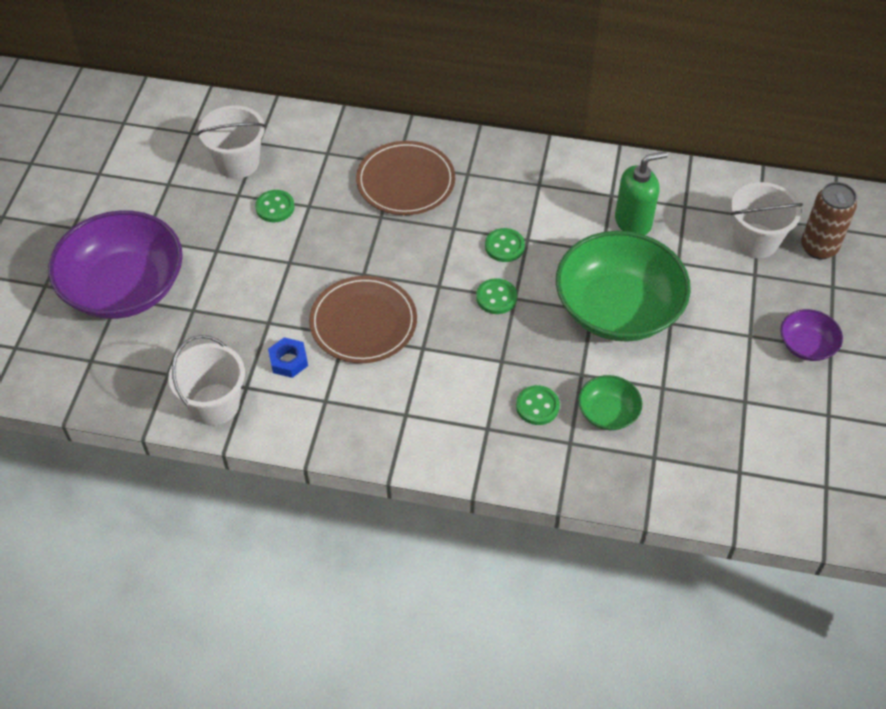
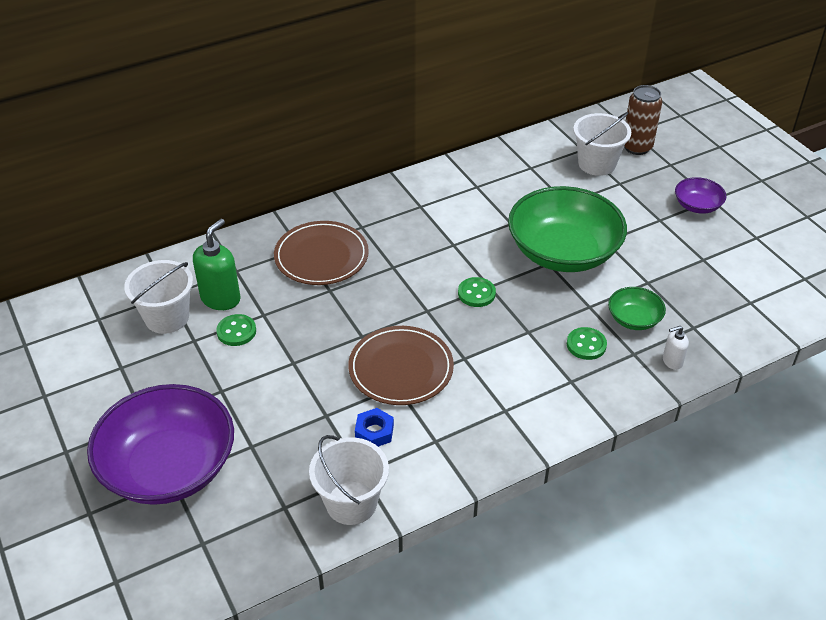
camera: 40 degrees left, 10 degrees down
(504, 246) = (443, 258): green button -> none
(596, 473) = (672, 361): none -> white soap dispenser
(633, 222) = (510, 194): green soap dispenser -> green soap dispenser (221, 298)

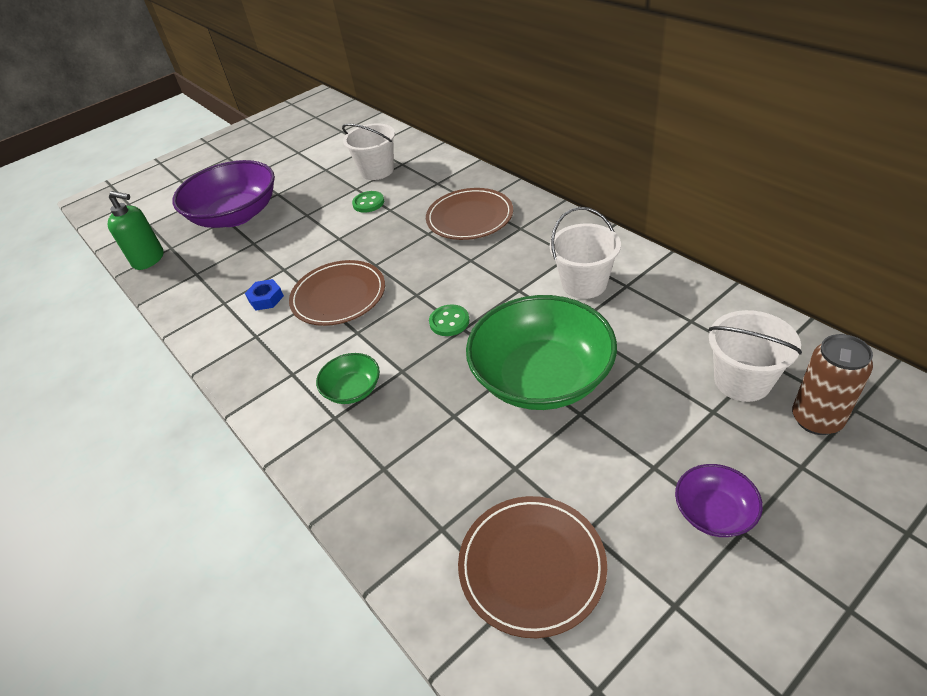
camera: 85 degrees right, 0 degrees up
(221, 298) = (403, 186): green soap dispenser -> green soap dispenser (149, 259)
(351, 503) = (195, 304): white bucket -> white bucket (584, 284)
(586, 345) = (390, 422): green button -> none
(634, 319) = (442, 461): green bowl -> green bowl (352, 389)
(672, 361) = (376, 510): white soap dispenser -> none
(726, 289) = (532, 566): none -> brown plate

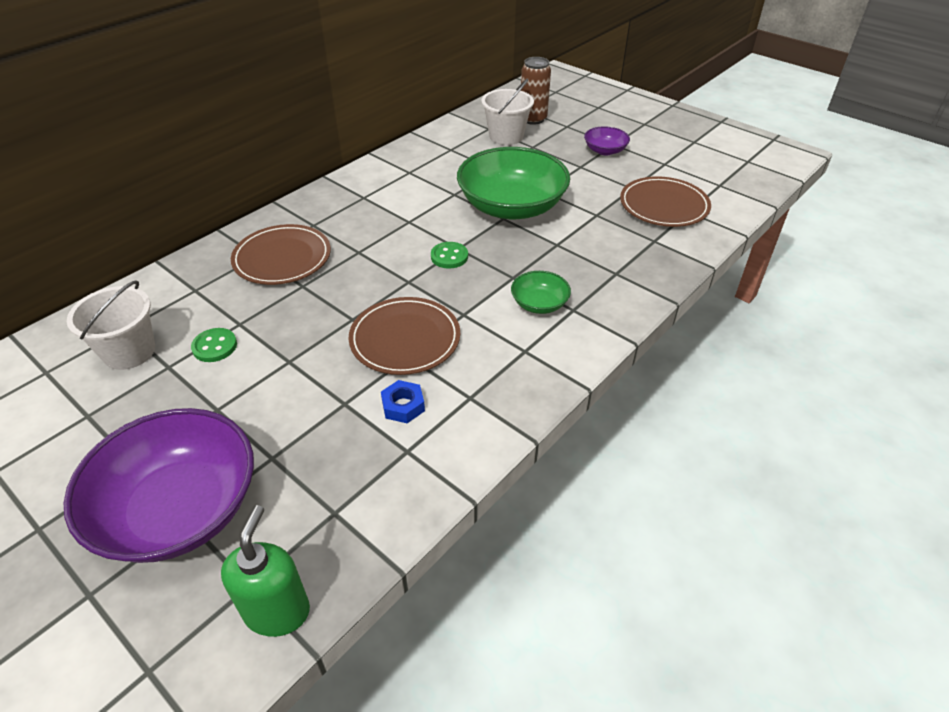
camera: 105 degrees left, 0 degrees up
(584, 284) = (404, 190): white bucket -> none

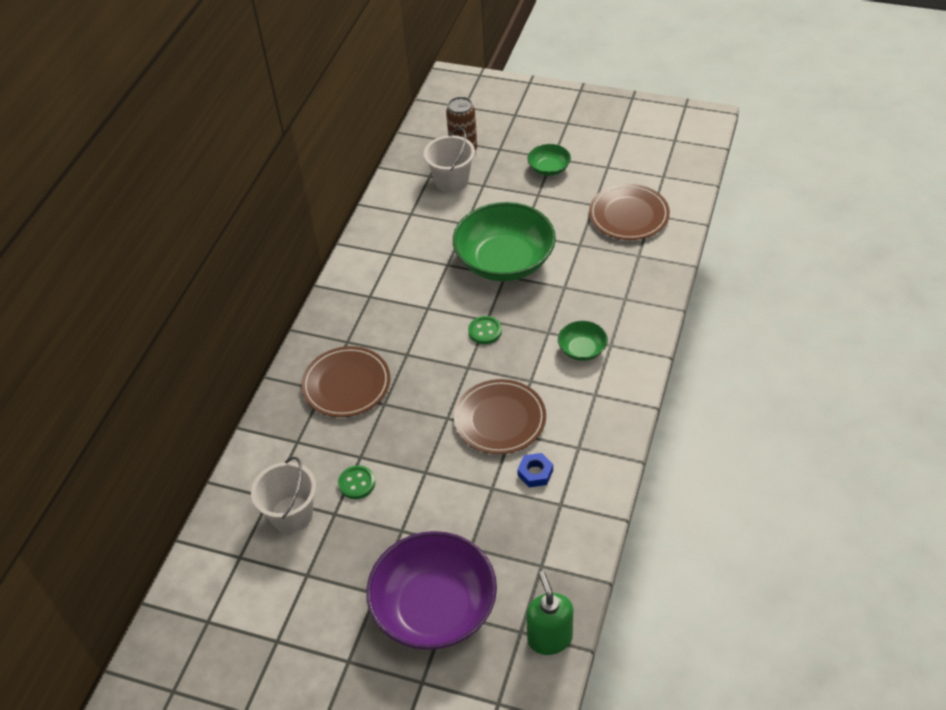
camera: 20 degrees left, 5 degrees up
(605, 151) = (549, 168): purple bowl -> green bowl

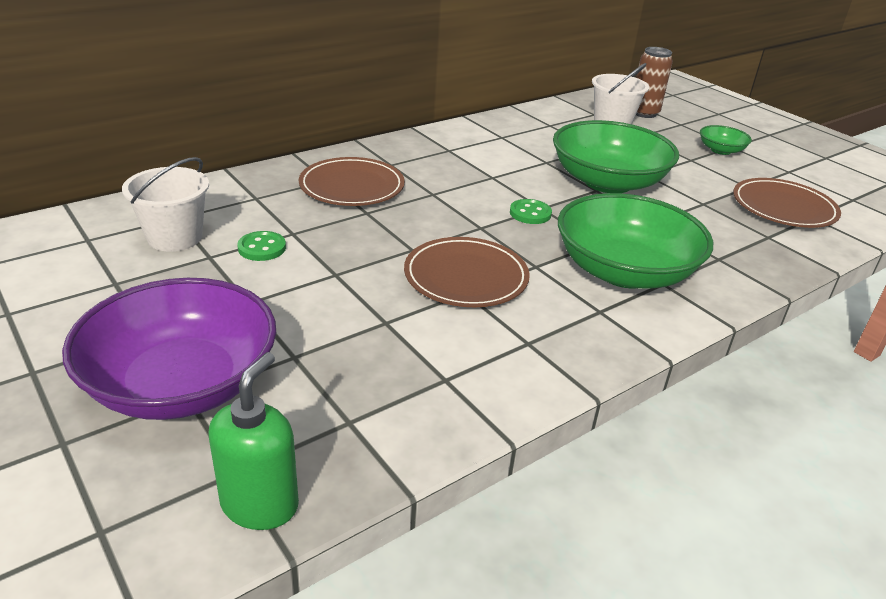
camera: 30 degrees right, 15 degrees down
(535, 473) = (450, 336): blue nut -> none
(582, 349) = (624, 271): green bowl -> green bowl, size x2.19

